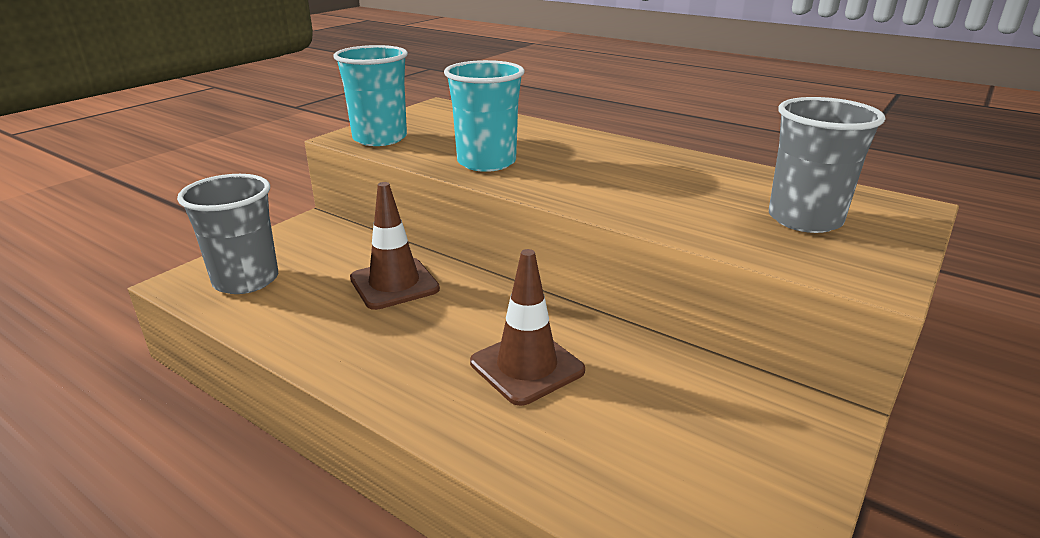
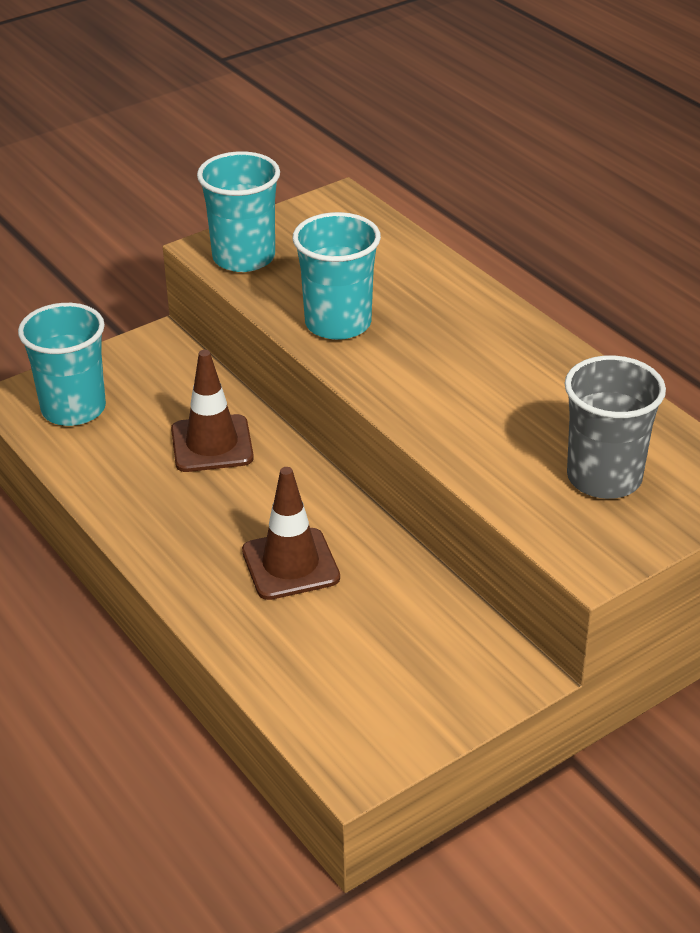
camera: 20 degrees right, 10 degrees up
(246, 280) = (73, 409): grey cup -> turquoise cup

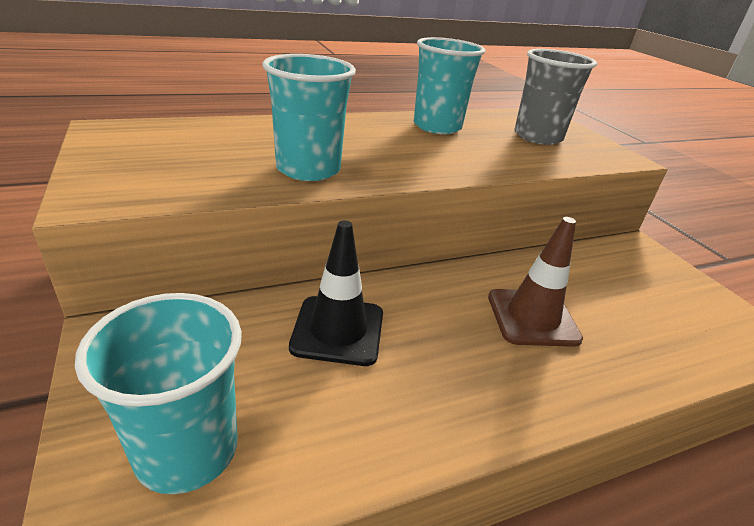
camera: 80 degrees left, 5 degrees down
(212, 444) = (338, 330): brown traffic cone -> black traffic cone
(243, 258) = (140, 186): turquoise cup -> turquoise cup (437, 127)

